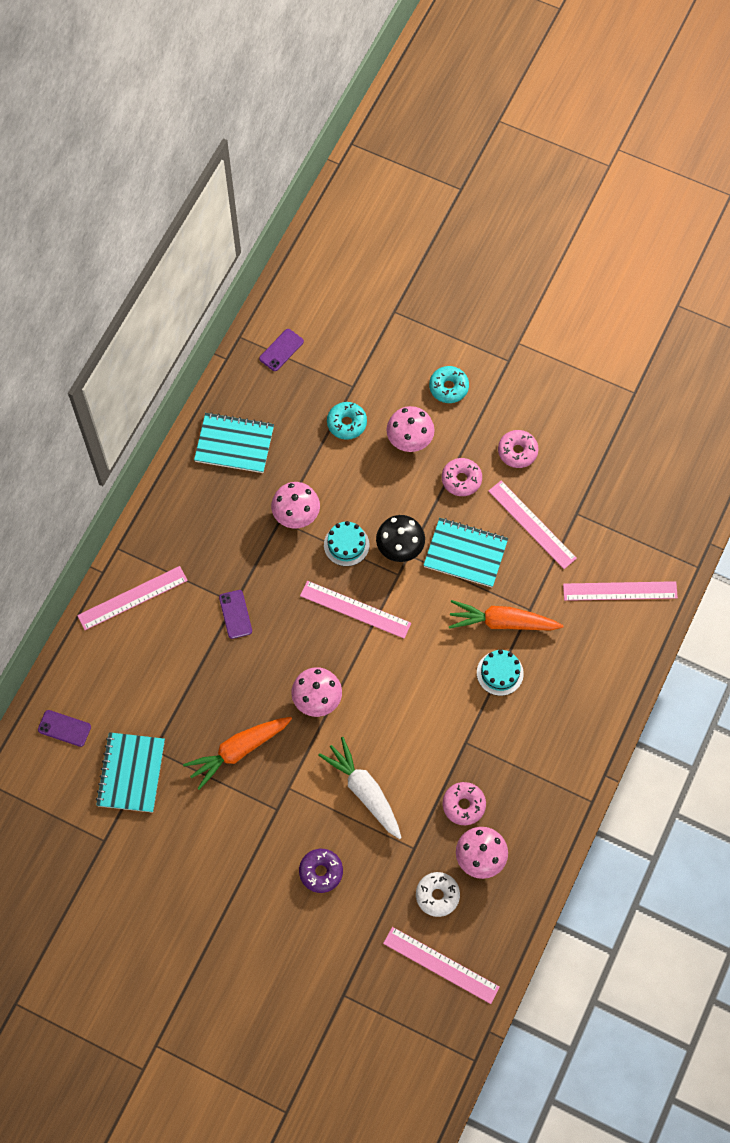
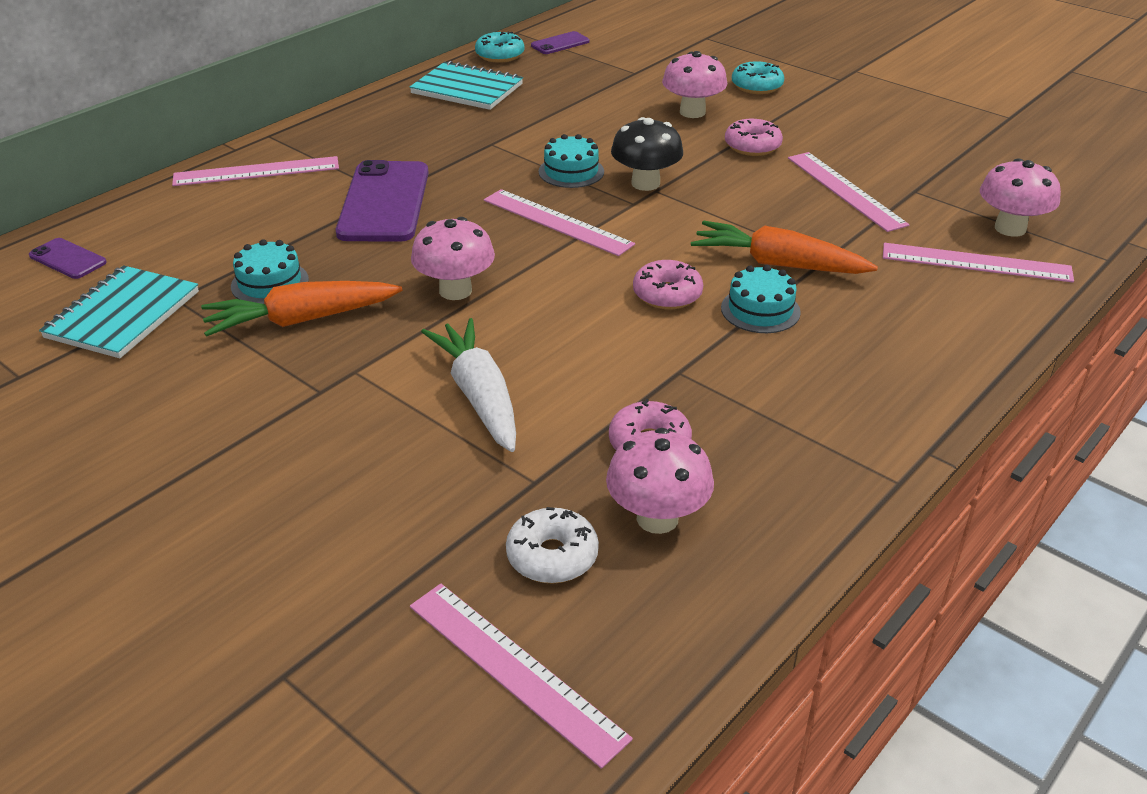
camera: 15 degrees right, 30 degrees down
(202, 720) = (270, 283): none -> turquoise cake
(235, 614) = (384, 202): purple phone -> purple phone, size x2.06
(296, 515) = (515, 142): pink mushroom -> pink mushroom (1010, 228)
(321, 872) = (348, 480): purple donut -> none
(347, 423) = (615, 93): turquoise donut -> turquoise donut (500, 55)
(465, 553) = (739, 200): turquoise notebook -> none
(517, 451) = (837, 136): pink donut -> pink donut (667, 294)

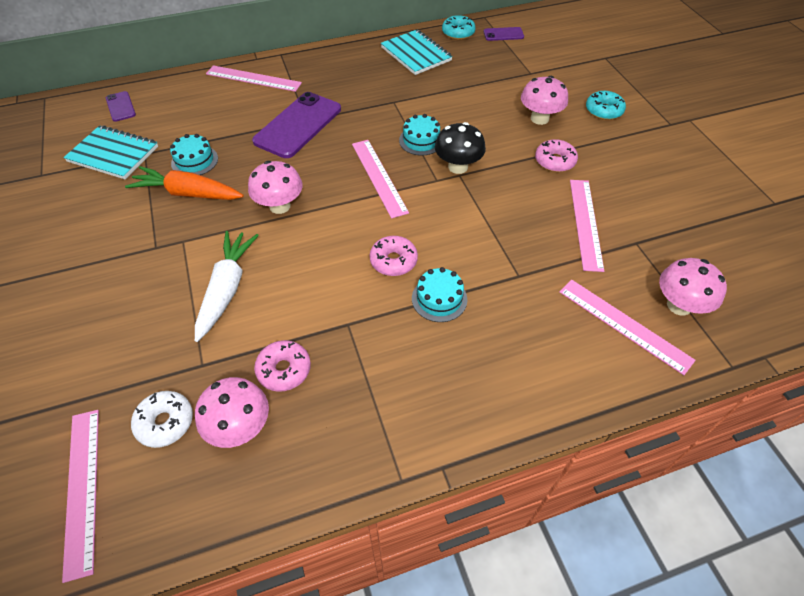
camera: 30 degrees right, 15 degrees up
(123, 315) = (113, 154): turquoise notebook -> turquoise notebook turned 60 degrees clockwise
(778, 264) = (484, 266): orange carrot -> none

